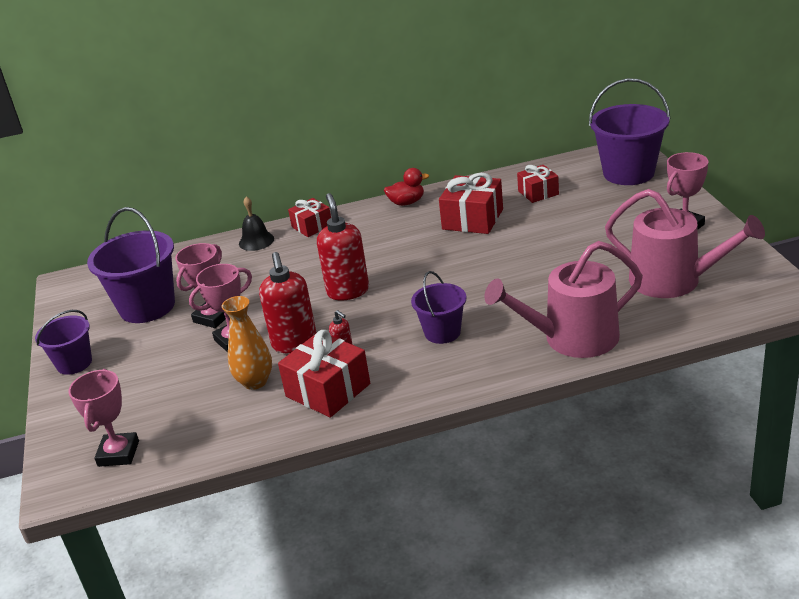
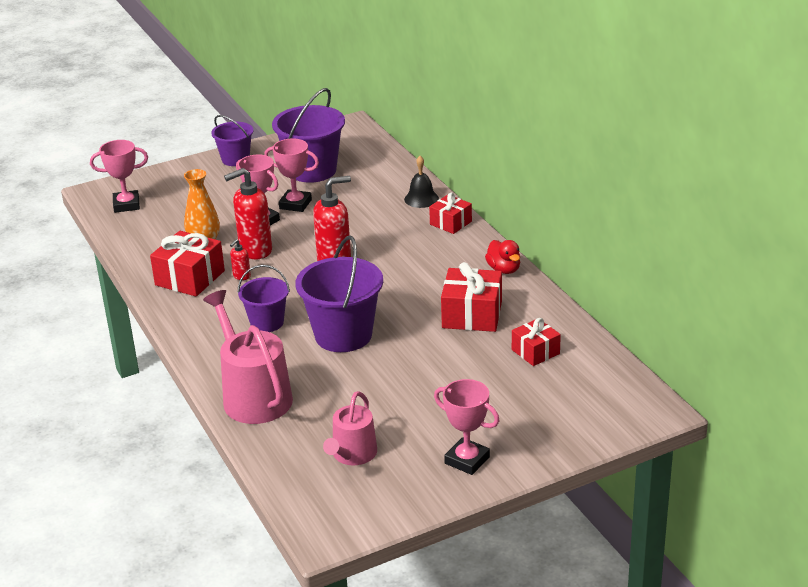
camera: 75 degrees right, 0 degrees up
(628, 173) = (593, 414): purple bucket -> purple bucket (343, 335)
(673, 281) = (352, 455): pink watering can -> pink watering can, size x0.61

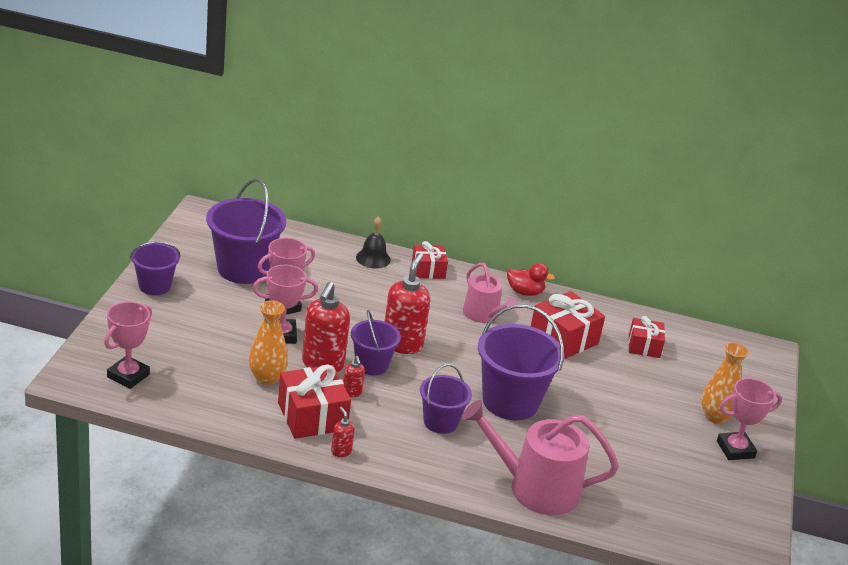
camera: 55 degrees left, 0 degrees up
(169, 307) = (341, 451): none -> red soap dispenser
(287, 266) = (371, 365): none -> purple bucket
(352, 455) = (670, 490): pink watering can -> pink watering can (483, 315)
(497, 429) = (715, 416): none -> orange vase

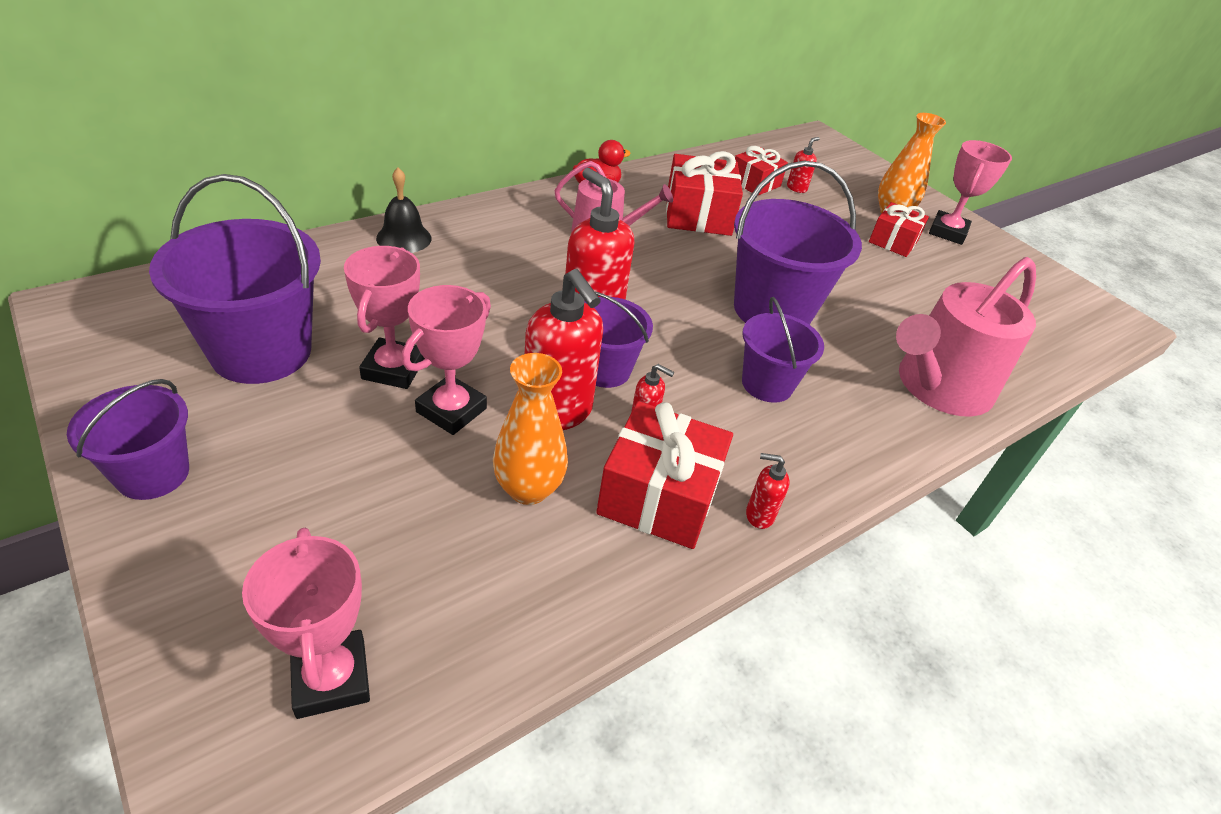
camera: 50 degrees left, 10 degrees up
(428, 270) = (480, 218): red gift -> red gift (893, 241)
(670, 365) = (796, 188): none -> red soap dispenser

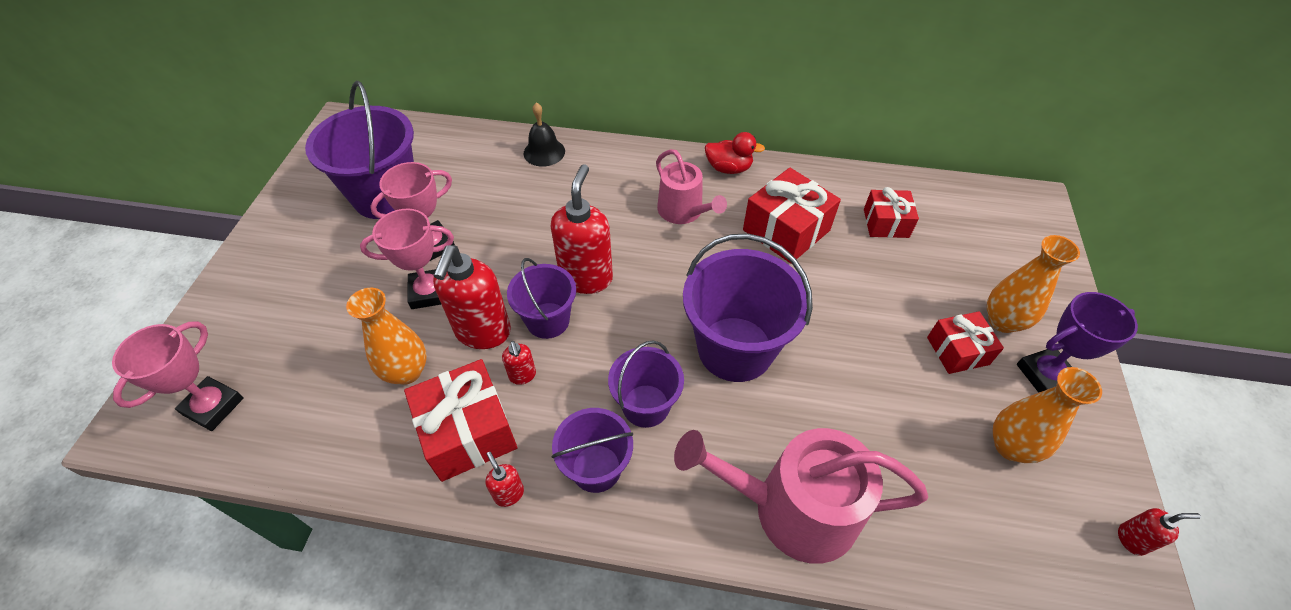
camera: 50 degrees right, 10 degrees up
(153, 474) = (270, 243): purple bucket -> purple bucket (596, 468)
(796, 188) = (924, 247): red soap dispenser -> red soap dispenser (1131, 539)
(947, 232) = (1045, 375): pink trophy -> purple trophy
(983, 280) = (1010, 446): none -> orange vase

